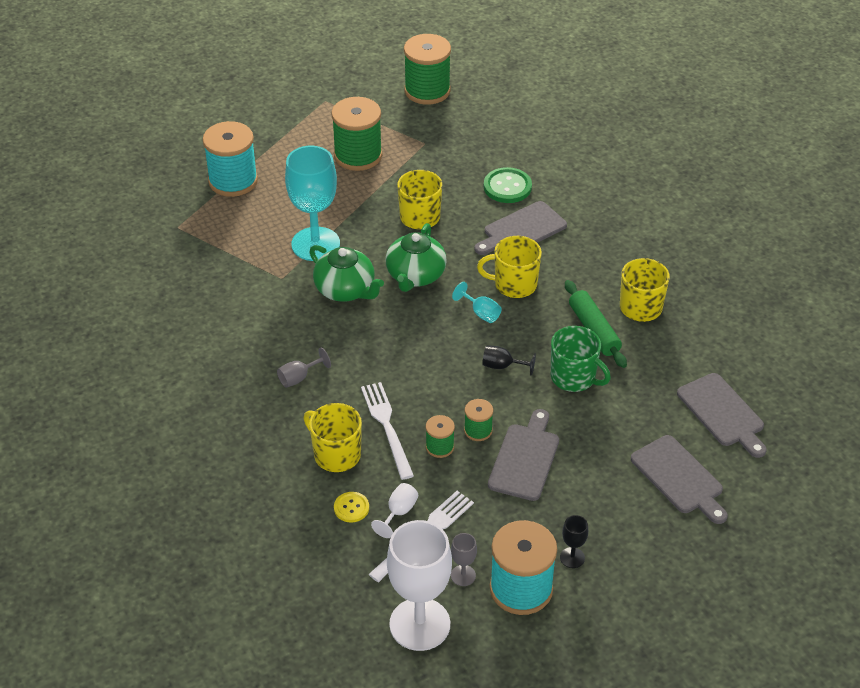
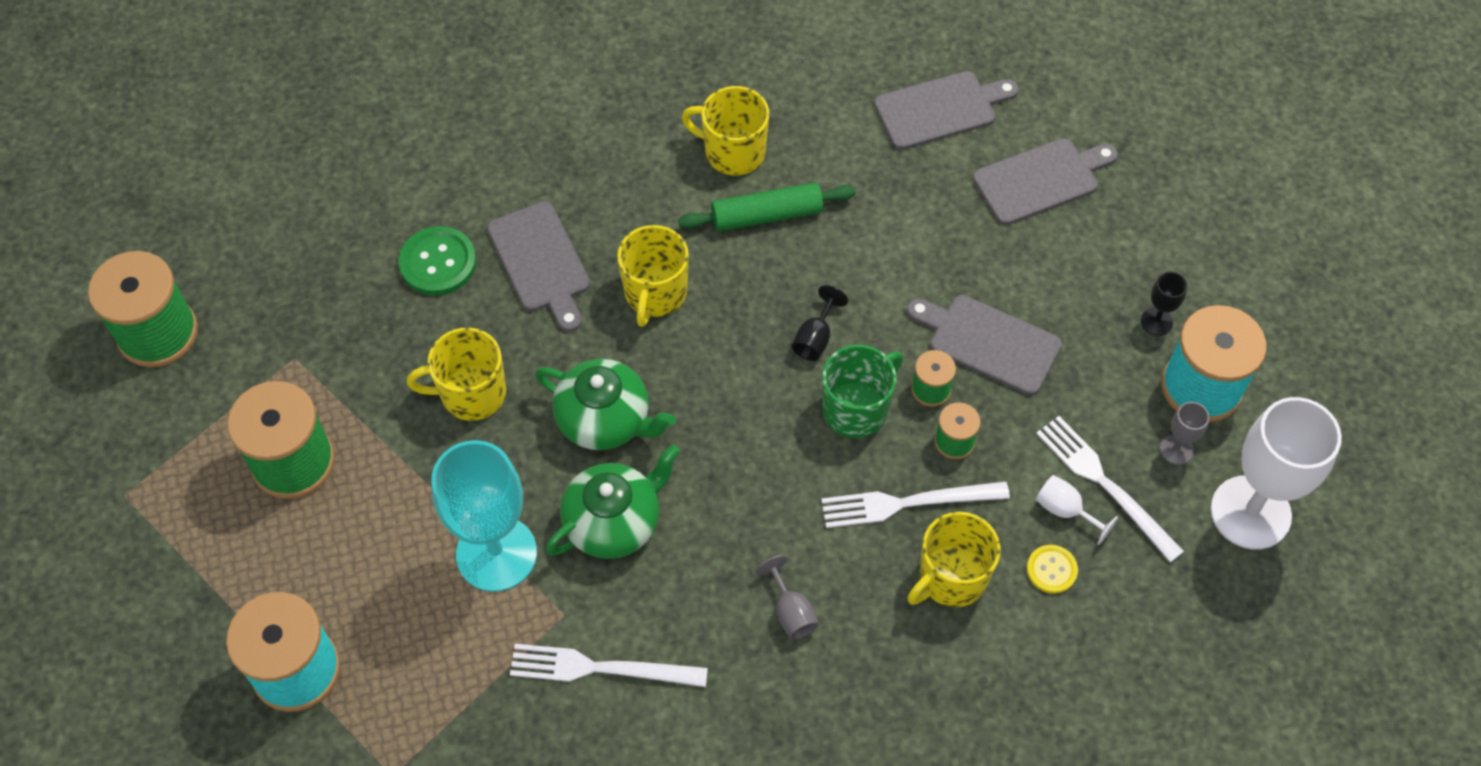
camera: 80 degrees left, 15 degrees up
(250, 298) = (600, 668): none -> white fork
(481, 313) = (704, 346): turquoise goblet -> none
(574, 377) = (851, 257): green mug -> green mug (856, 409)

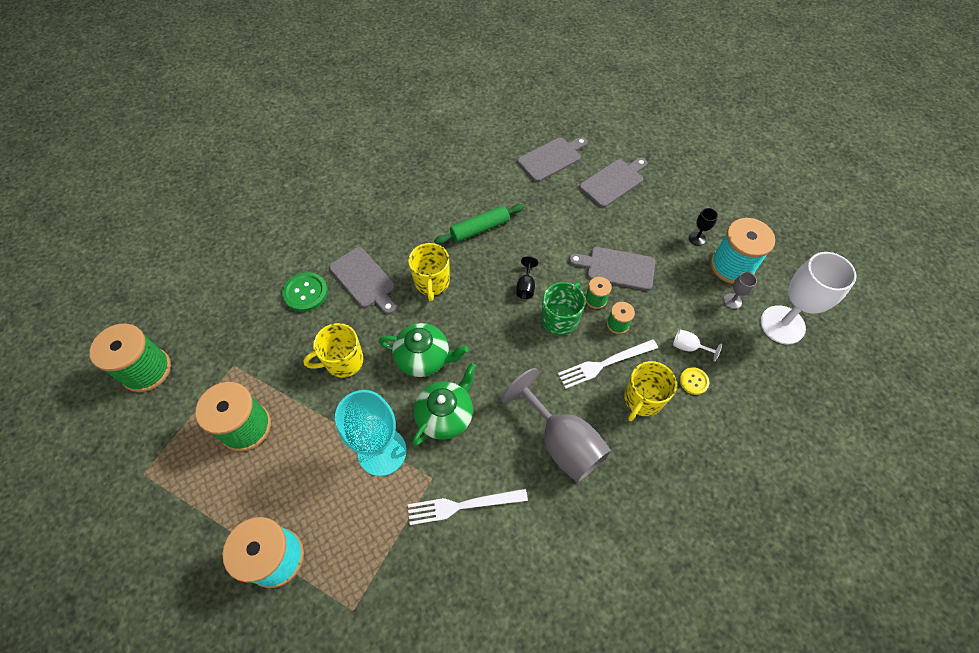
camera: 15 degrees left, 0 degrees up
(733, 152) = (452, 201): yellow mug -> none
(791, 612) = (561, 442): grey goblet -> grey goblet, size x2.36
(1105, 484) = (703, 328): white fork -> none

